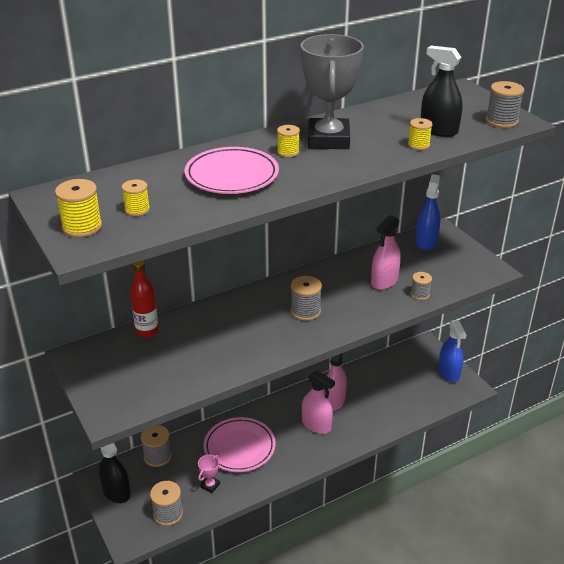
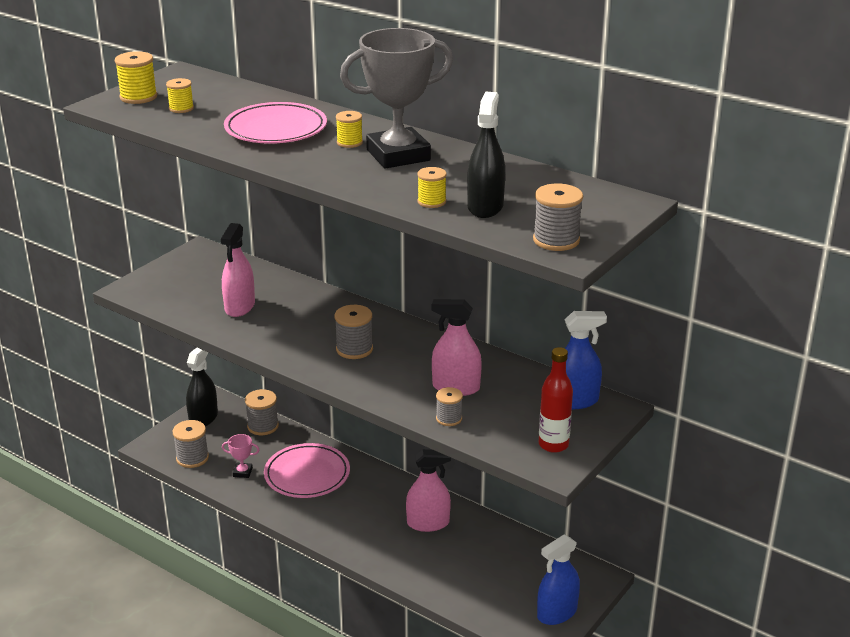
camera: 65 degrees right, 5 degrees down
(147, 331) = (258, 272): red bottle -> red bottle (553, 445)
(316, 425) = (377, 520): pink spray bottle -> pink spray bottle (240, 307)

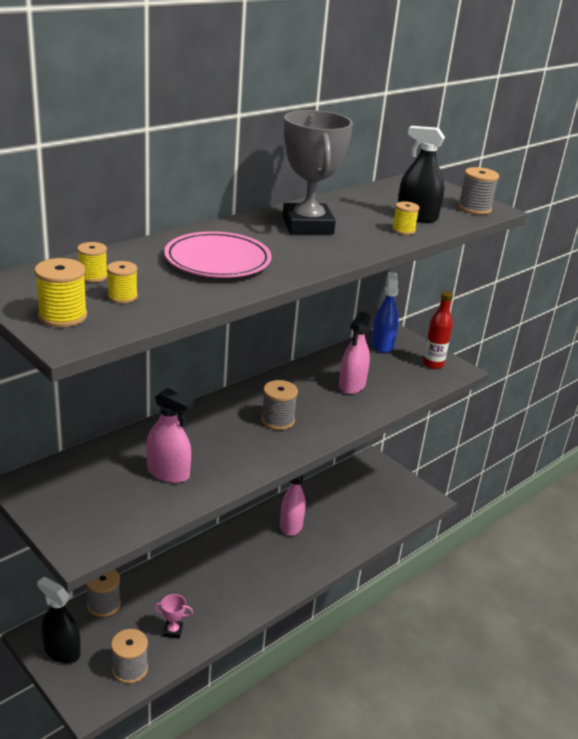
camera: 80 degrees left, 0 degrees up
(242, 472) = (173, 631): pink trophy -> pink trophy turned 75 degrees clockwise
(307, 475) = (197, 585): pink plate -> none
(349, 142) = (270, 237): yellow spool -> yellow spool (93, 276)
(449, 418) = (393, 396): grey spool -> none
(557, 613) = (403, 486): blue spray bottle -> none

